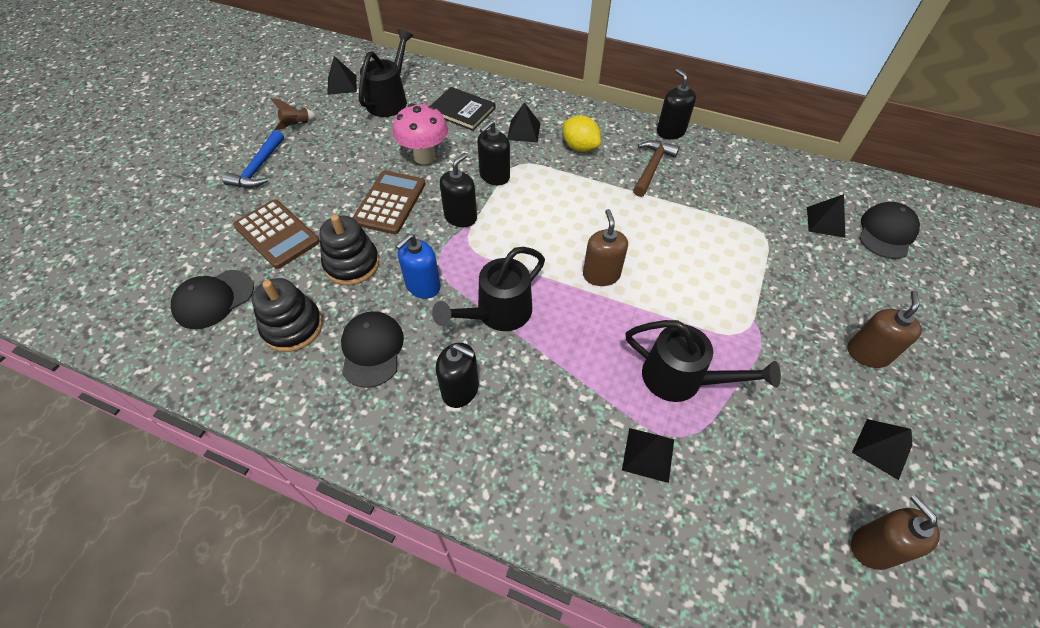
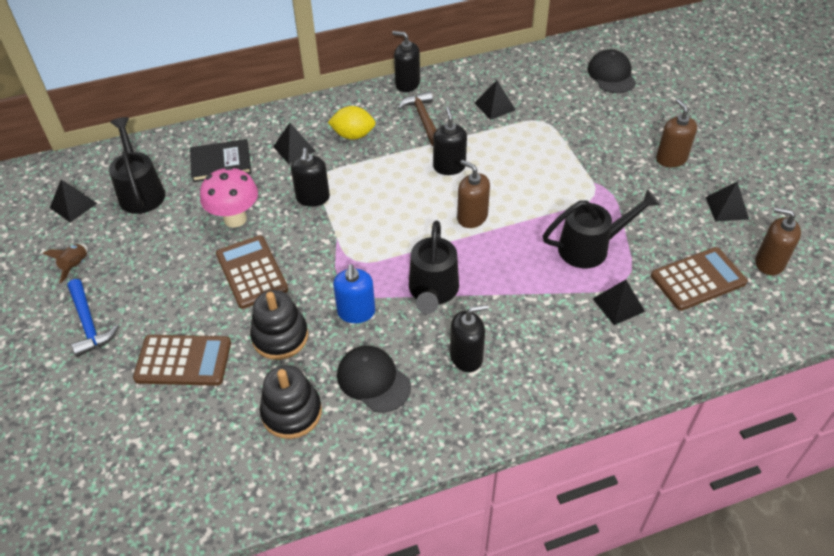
camera: 40 degrees left, 5 degrees down
(214, 299) = (195, 444): black cap -> none
(460, 217) = (323, 245): black soap dispenser -> black soap dispenser (449, 167)
(763, 497) = (698, 279): none -> brown calculator
(825, 222) = (571, 89): black pyramid -> black pyramid (495, 106)

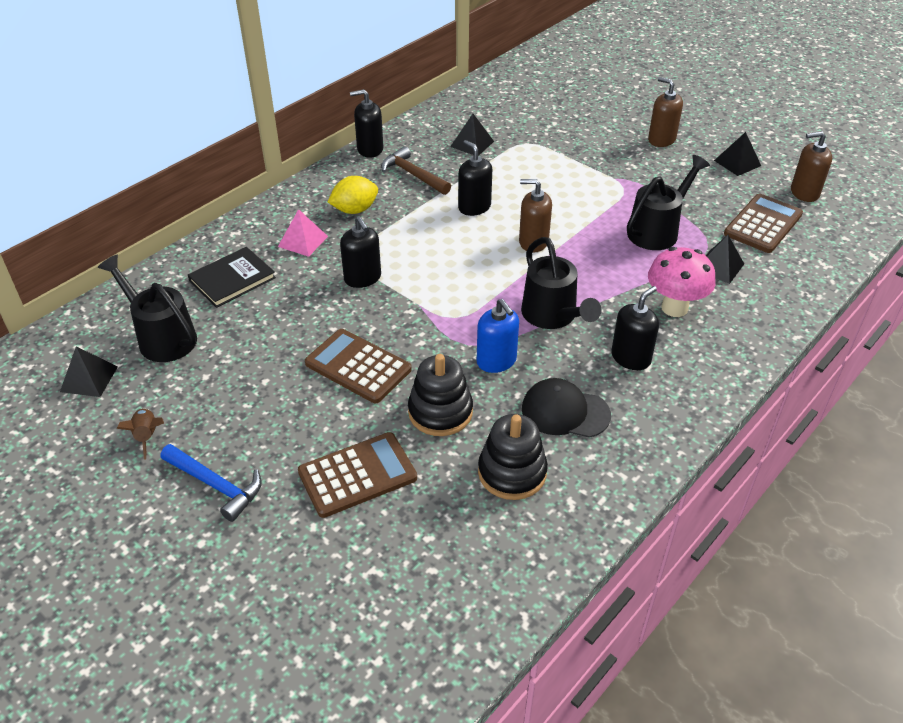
camera: 30 degrees left, 5 degrees down
(235, 219) = (296, 325): pink mushroom -> pink mushroom (674, 308)
(294, 149) = (303, 241): black pyramid -> pink pyramid
(611, 75) = (554, 88): black cap -> none

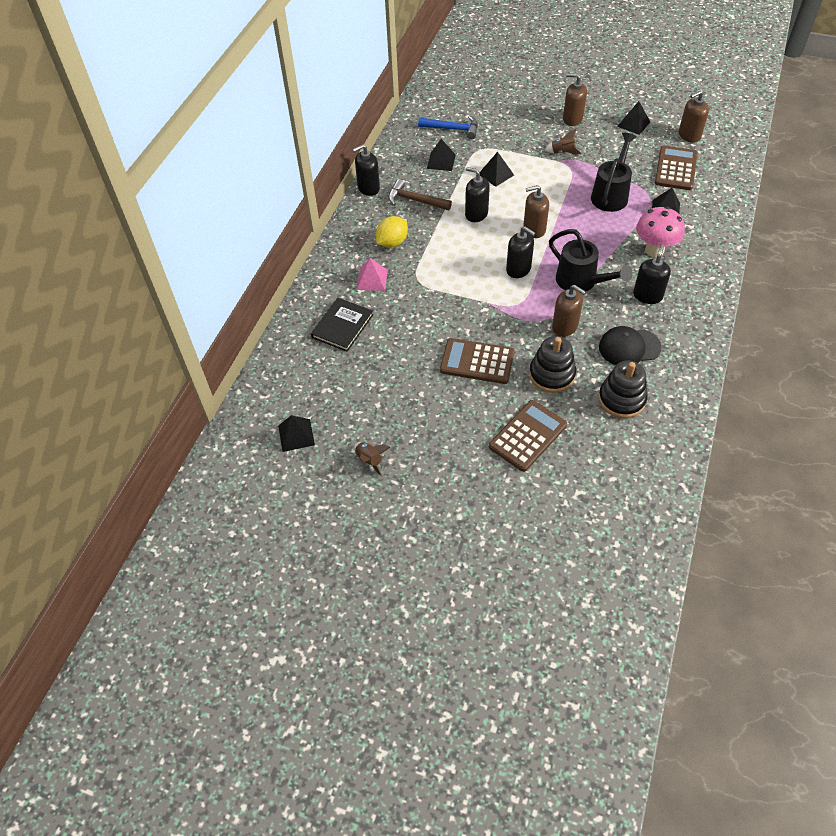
camera: 20 degrees left, 10 degrees up
(162, 337) = (324, 386): black watering can -> none
(216, 485) = (441, 476): blue hammer -> blue hammer (452, 129)
(362, 278) = (435, 295): black soap dispenser -> black soap dispenser (518, 269)
(496, 361) = (565, 326): blue soap dispenser -> brown soap dispenser
(527, 173) = (496, 174): none -> black pyramid
(625, 170) = (562, 152): none -> brown rocket

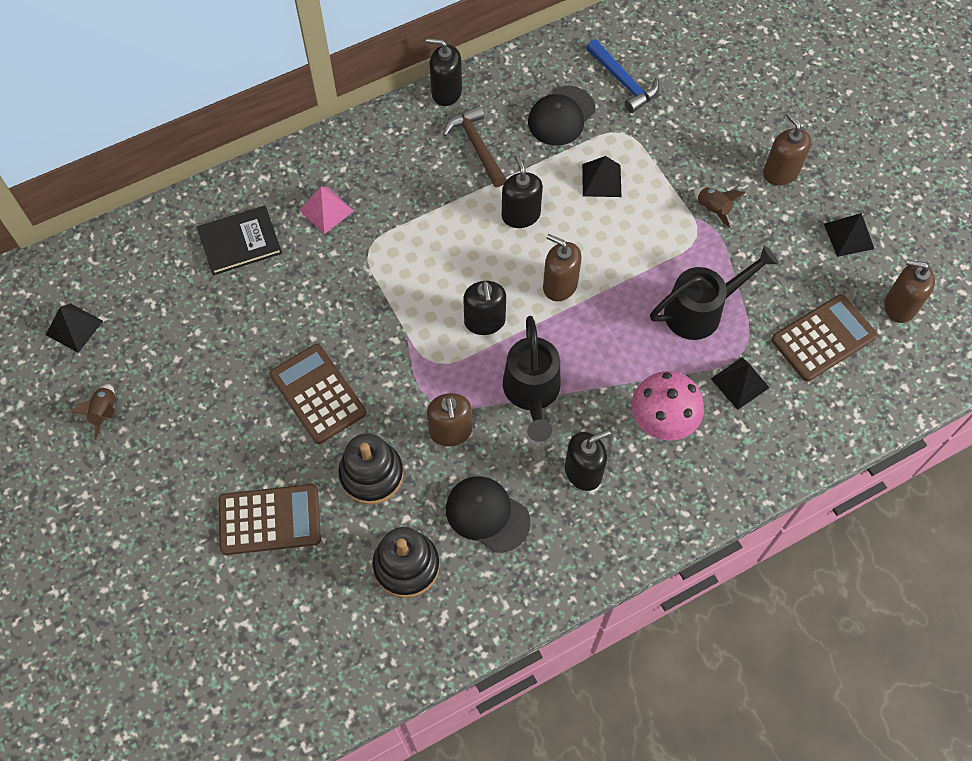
camera: 40 degrees right, 10 degrees up
(392, 242) = (395, 181): yellow lemon -> none
(441, 161) = (561, 116): black pyramid -> black cap

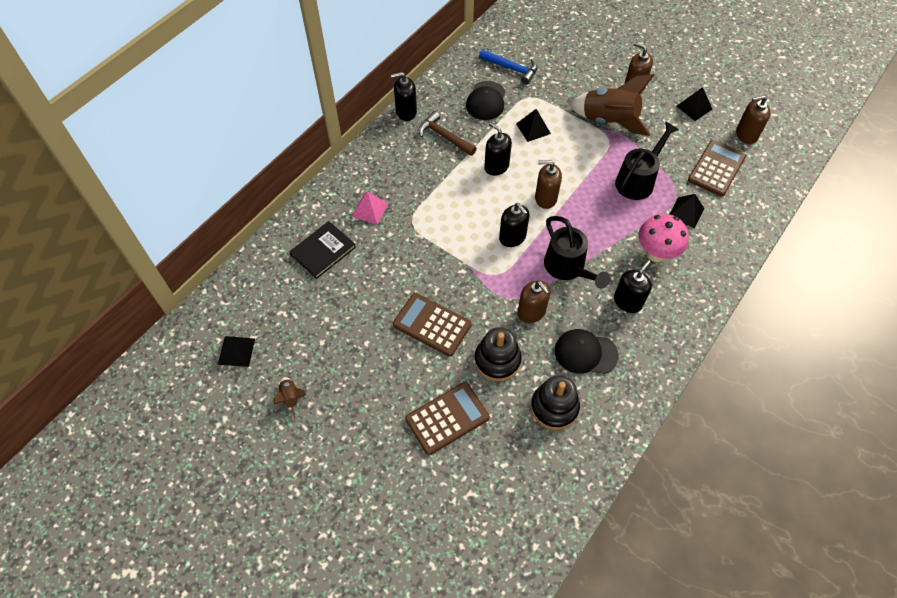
camera: 25 degrees left, 5 degrees down
(713, 209) = (609, 121): brown rocket -> brown rocket, size x2.31

